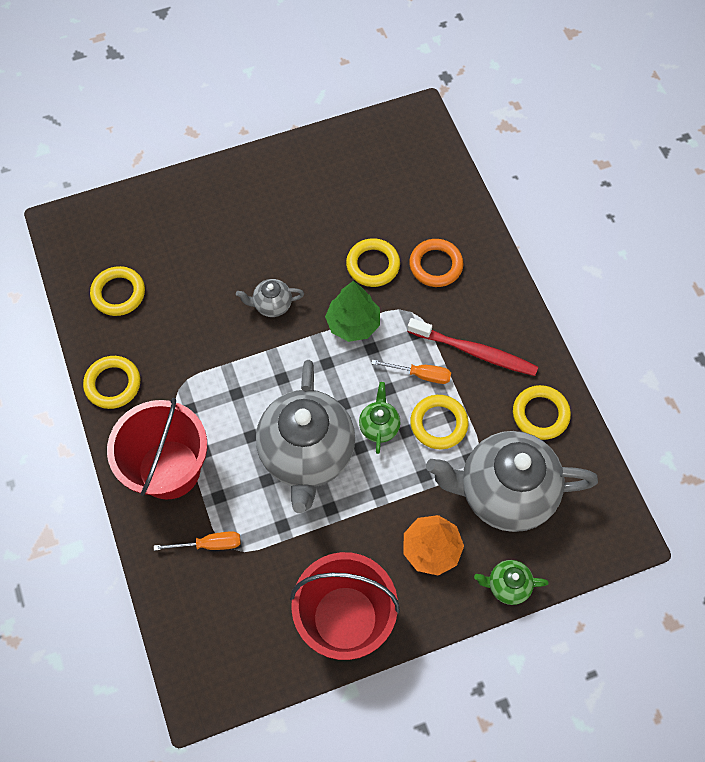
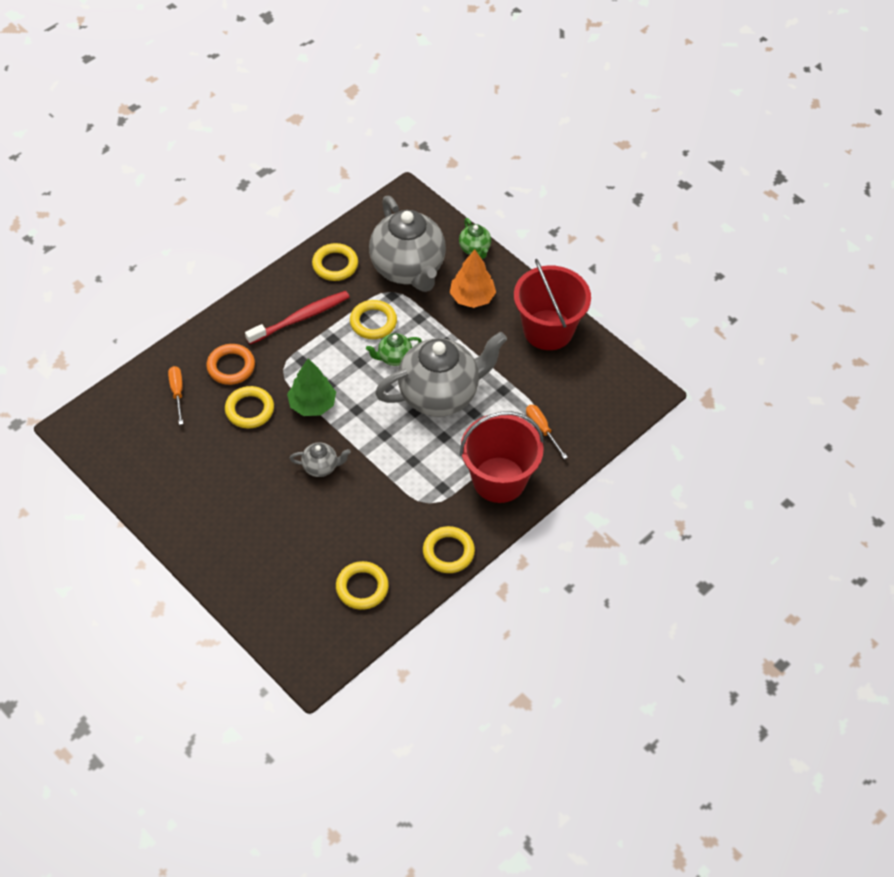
camera: 115 degrees left, 10 degrees down
(272, 305) = (321, 467): grey teapot -> grey teapot turned 60 degrees counterclockwise
(420, 374) = (337, 346): orange screwdriver -> orange screwdriver (177, 392)
(475, 352) = (301, 318): red toothbrush -> red toothbrush turned 60 degrees clockwise

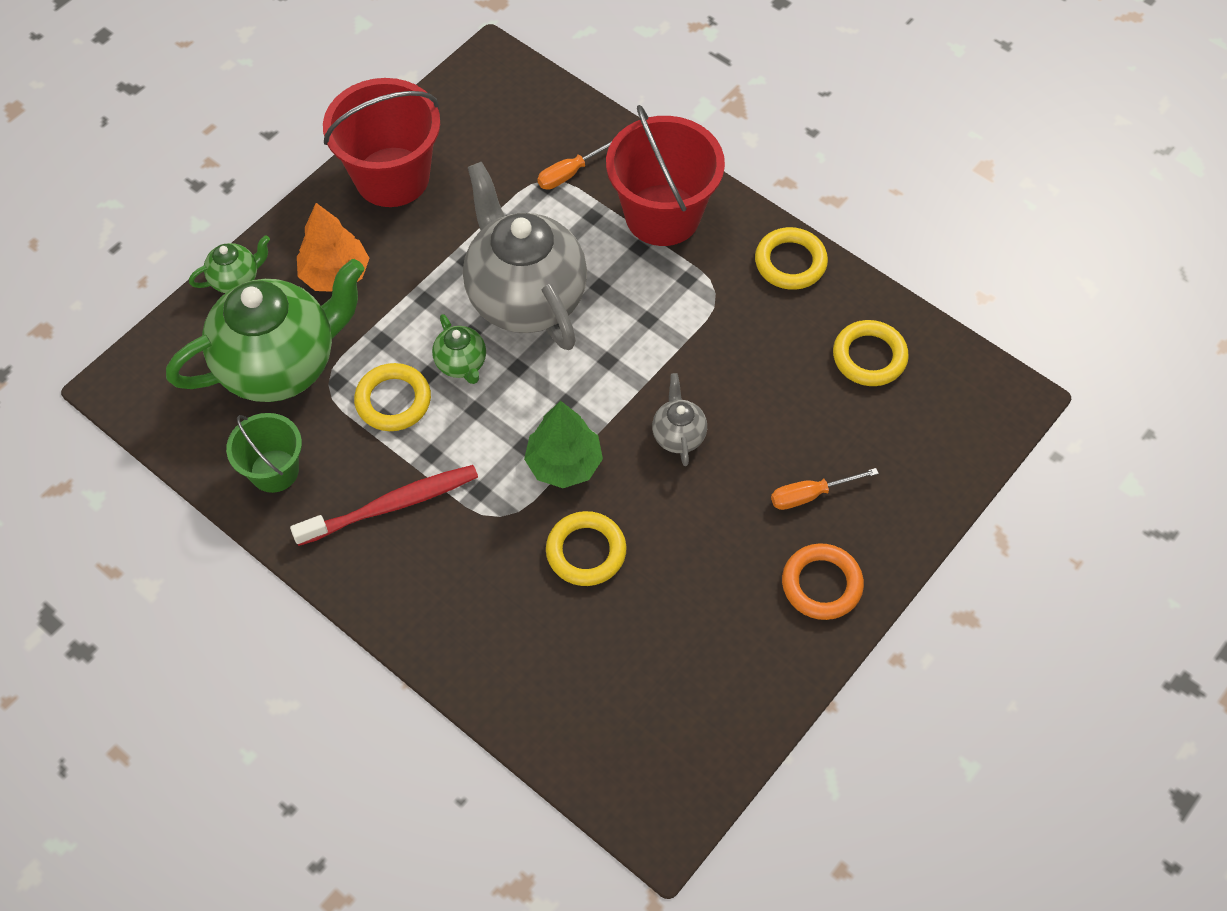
camera: 95 degrees left, 5 degrees up
(177, 392) = (565, 668): orange screwdriver -> orange screwdriver (810, 495)
(231, 367) = (503, 594): orange ring -> orange ring (821, 584)
(301, 318) = (392, 505): red toothbrush -> red toothbrush turned 105 degrees clockwise
(335, 265) = (274, 471): yellow ring -> green bucket
(408, 269) = (280, 365): grey teapot -> green teapot

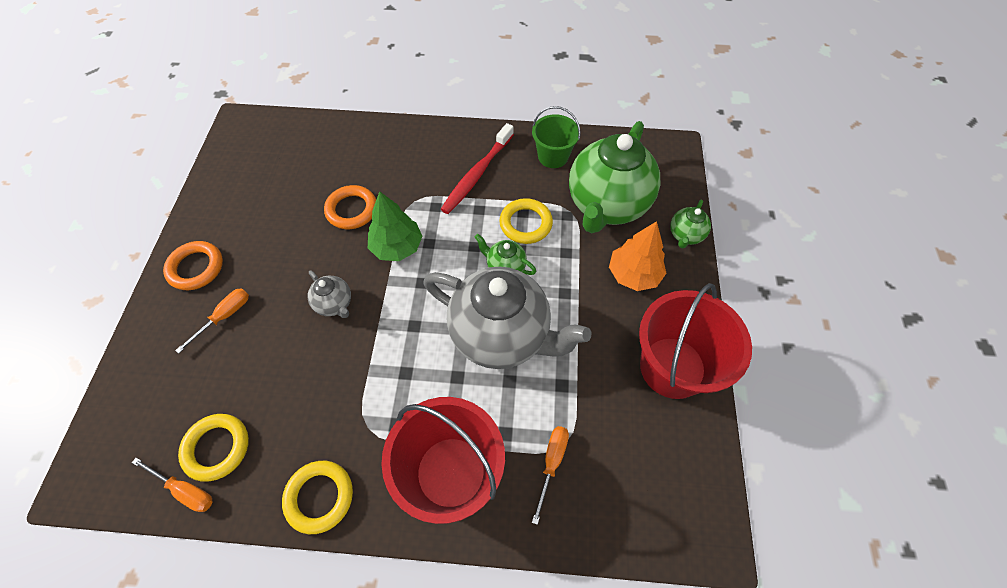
camera: 145 degrees right, 0 degrees up
(586, 551) = (352, 210): yellow ring -> orange ring
(912, 336) = (185, 490): none -> orange screwdriver

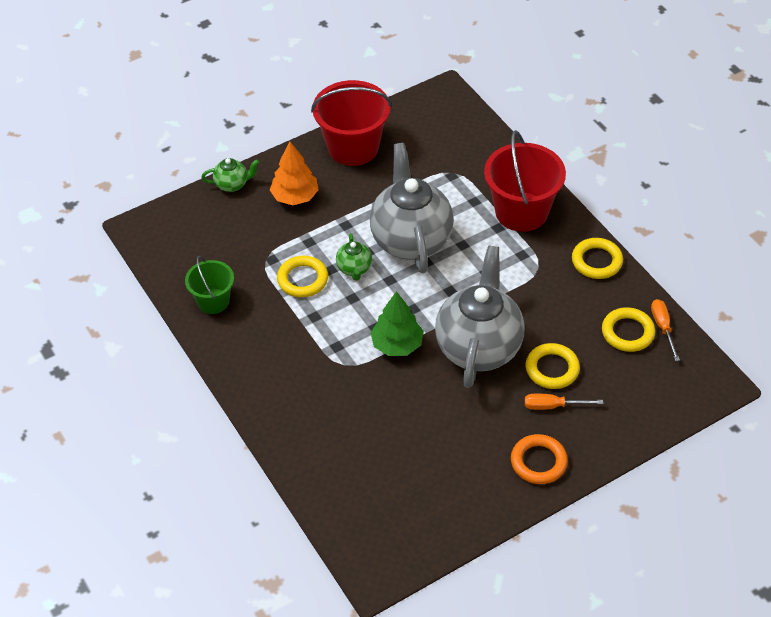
camera: 125 degrees left, 10 degrees down
(255, 345) = (552, 369): none -> yellow ring
(335, 304) = (478, 347): grey teapot -> grey teapot, size x2.32
(352, 210) = (390, 400): orange ring -> none
(477, 174) = (278, 340): red toothbrush -> none
(551, 463) = (470, 172): orange screwdriver -> none
(606, 205) = (240, 241): green teapot -> none

